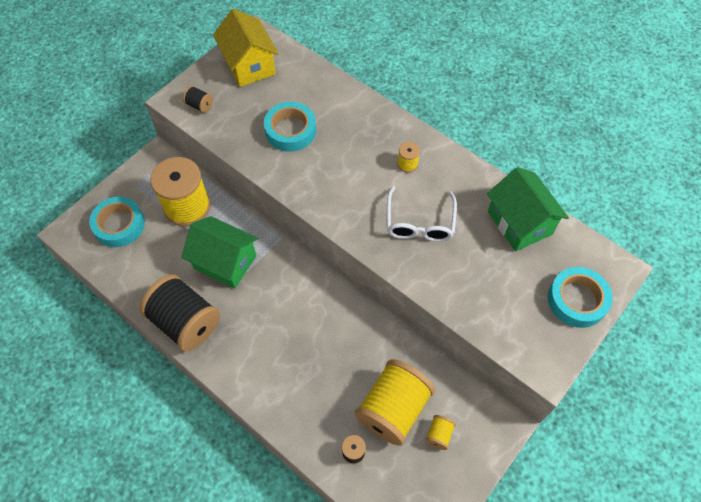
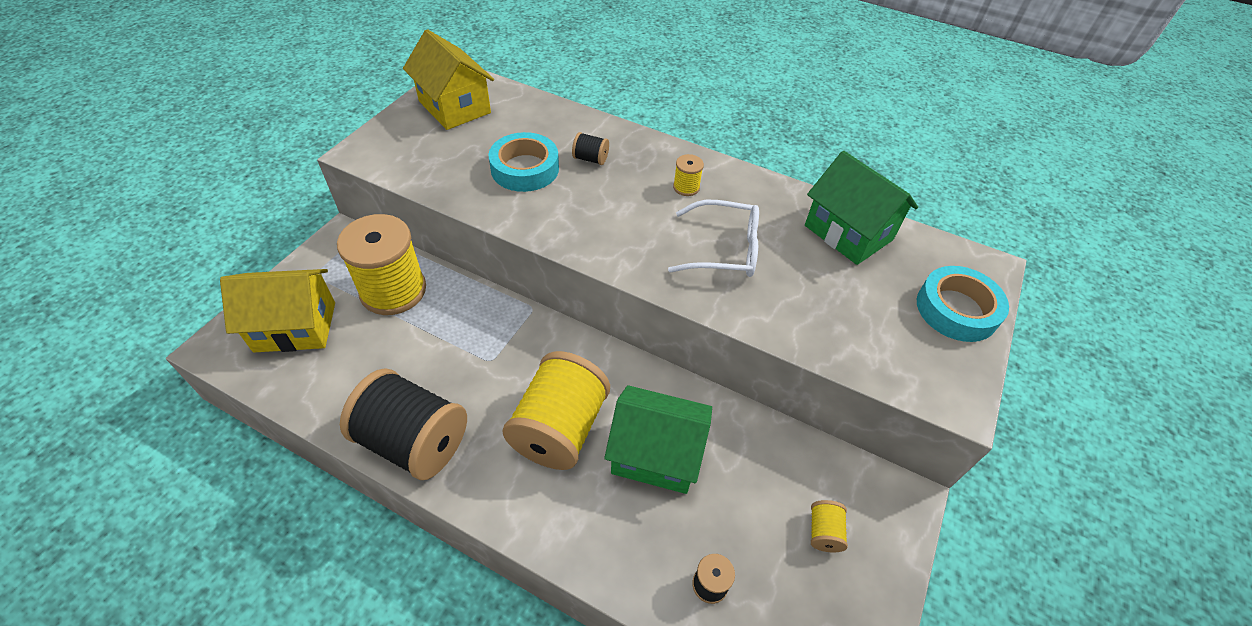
camera: 15 degrees left, 10 degrees down
(119, 225) = (295, 327): turquoise tape -> yellow house
(200, 105) = (396, 155): black spool -> black spool (590, 159)
(225, 262) = (459, 351): green house -> green house (656, 454)
(393, 409) = (748, 508): yellow spool -> yellow spool (559, 428)
(419, 223) = (724, 249): white glasses -> white glasses turned 75 degrees counterclockwise

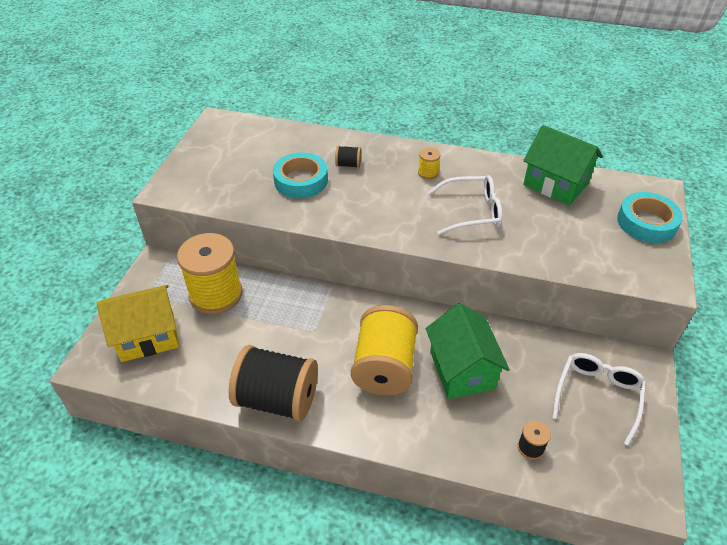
camera: 10 degrees left, 5 degrees down
(454, 107) = (226, 144): yellow house -> none
(656, 454) = (462, 370): green house -> green house turned 75 degrees clockwise
(823, 532) = (597, 396): yellow spool -> white glasses

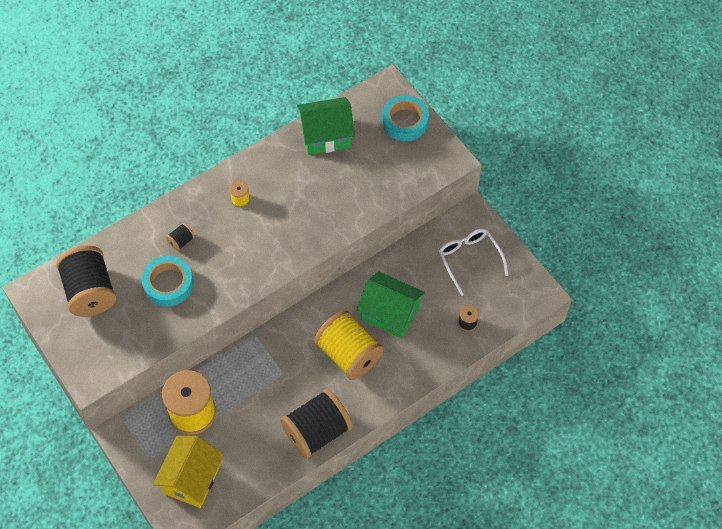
camera: 50 degrees left, 15 degrees up
(247, 146) = (90, 291): none -> black spool
(472, 212) = (302, 206): white glasses -> none

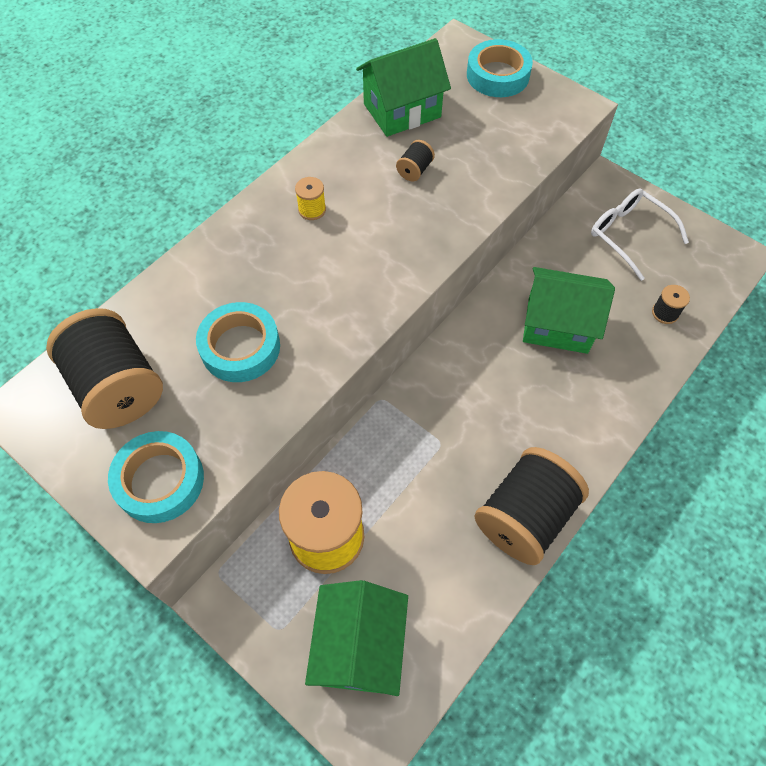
camera: 15 degrees left, 0 degrees up
(101, 353) = (160, 480): none -> turquoise tape
(181, 241) = (242, 283): black spool -> black spool (414, 170)
(192, 479) = (359, 646): yellow house -> green house
(348, 354) = (524, 392): yellow spool -> none

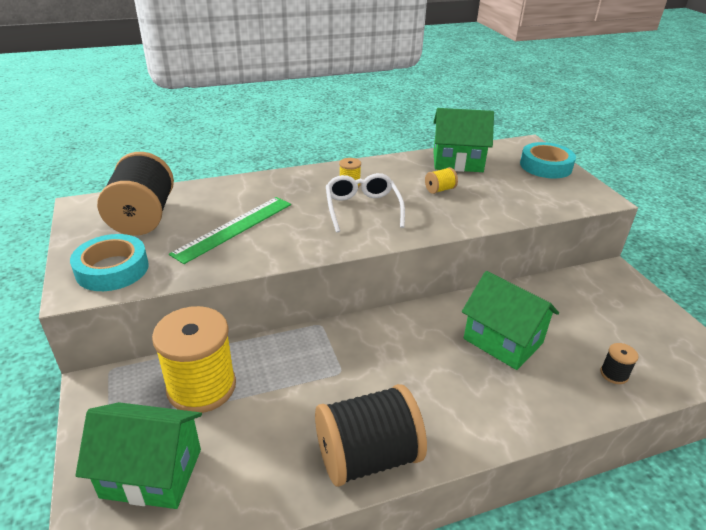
camera: 30 degrees right, 25 degrees down
(240, 347) = (234, 228): turquoise tape -> green ruler
(359, 646) = (152, 473): green house -> green house turned 60 degrees clockwise
(414, 170) = (440, 190): black spool -> yellow spool
(629, 235) = (613, 311): white glasses -> white glasses (362, 208)

